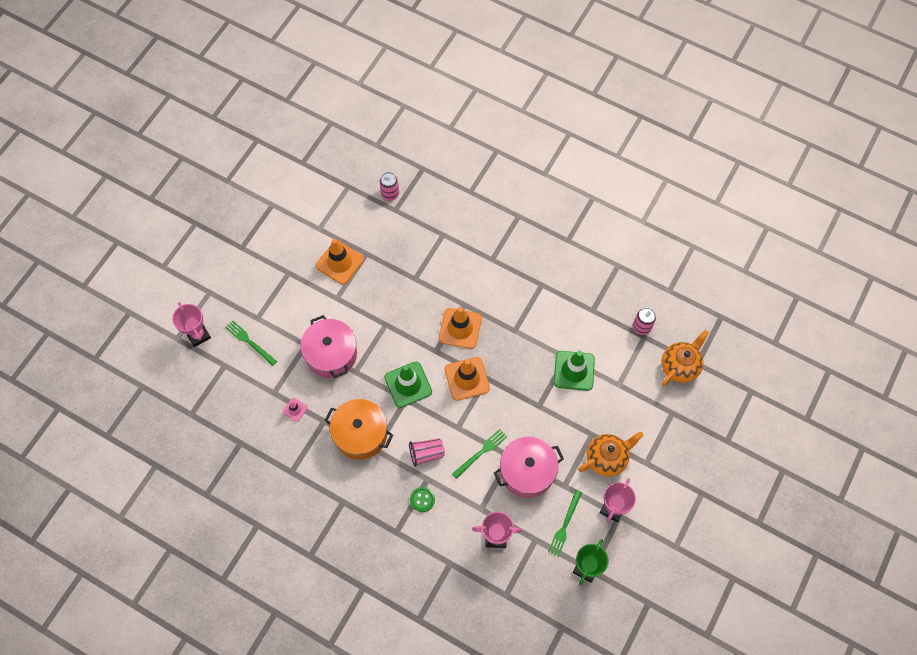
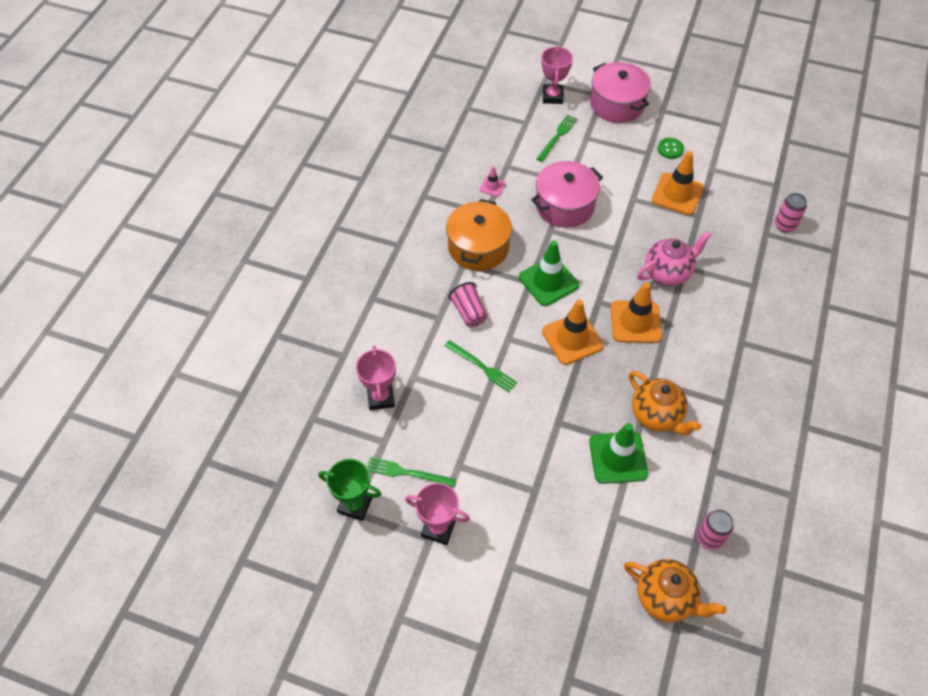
camera: 80 degrees right, 10 degrees down
(198, 335) = (552, 96): pink trophy -> pink trophy turned 45 degrees counterclockwise
(418, 292) = (668, 273): none -> pink teapot
(422, 499) = (414, 317): green button -> green button (670, 149)
(527, 471) = (469, 420): pink pot -> pink pot (617, 104)
(606, 458) = (505, 513): orange teapot -> orange teapot (657, 415)

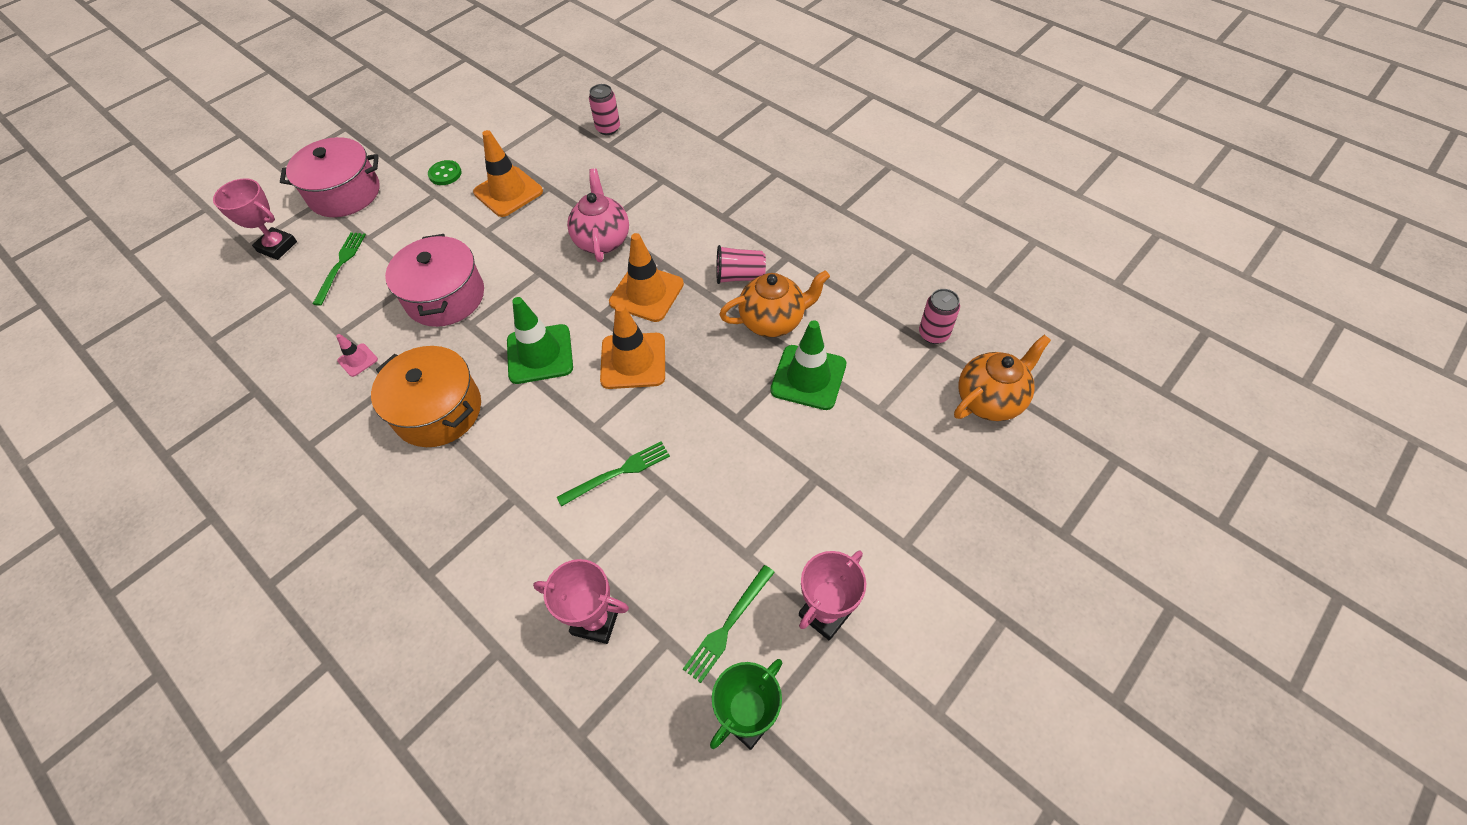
camera: 65 degrees left, 0 degrees up
(469, 312) = (528, 458): pink cup -> pink cup (739, 276)
(557, 137) = (340, 265): green fork -> green fork turned 45 degrees clockwise

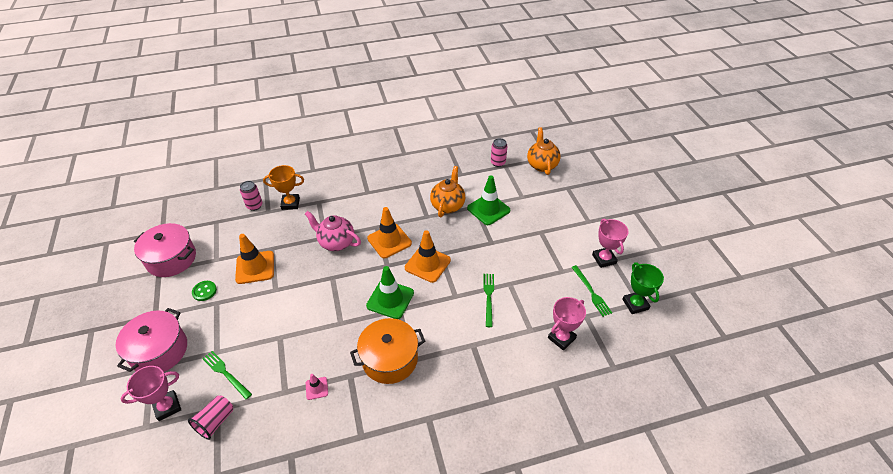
camera: 60 degrees left, 10 degrees down
(445, 297) = (308, 327): pink pot -> pink pot (171, 259)
(638, 156) = (290, 203): none -> orange trophy
(739, 276) = (411, 204): pink cup -> pink cup (215, 421)

